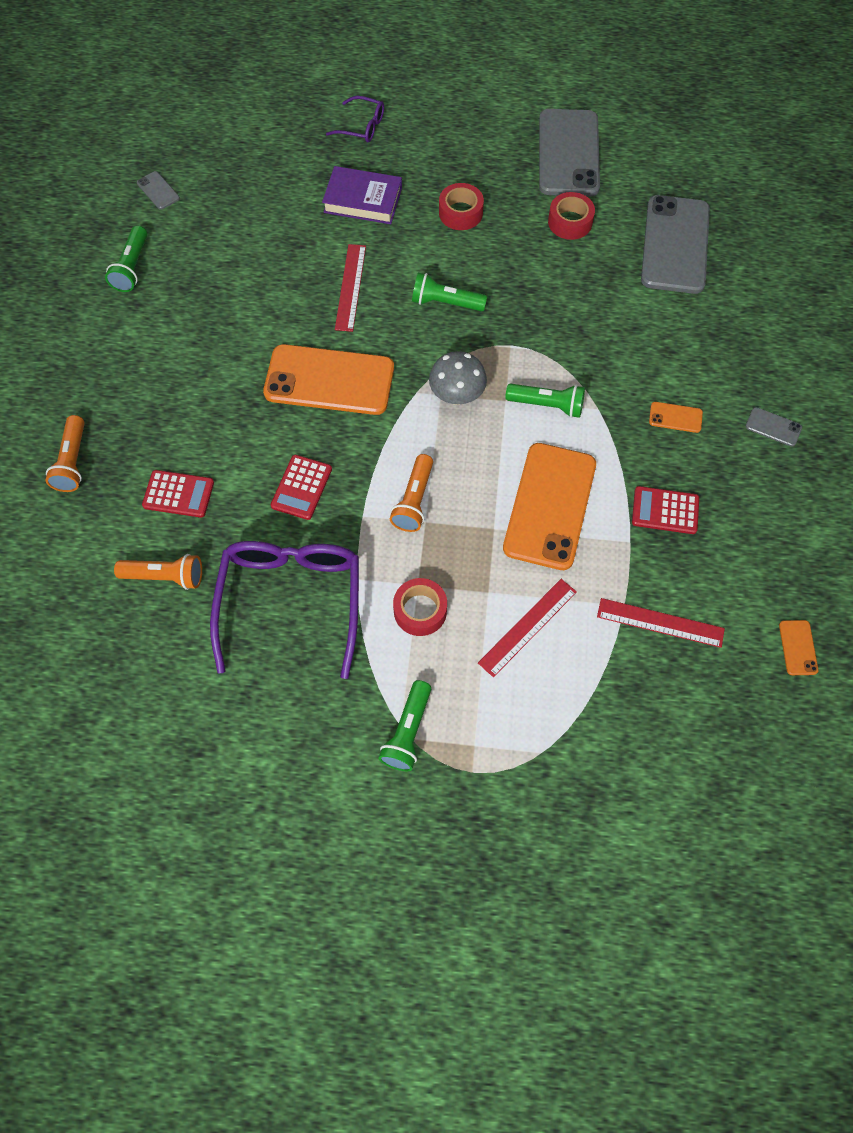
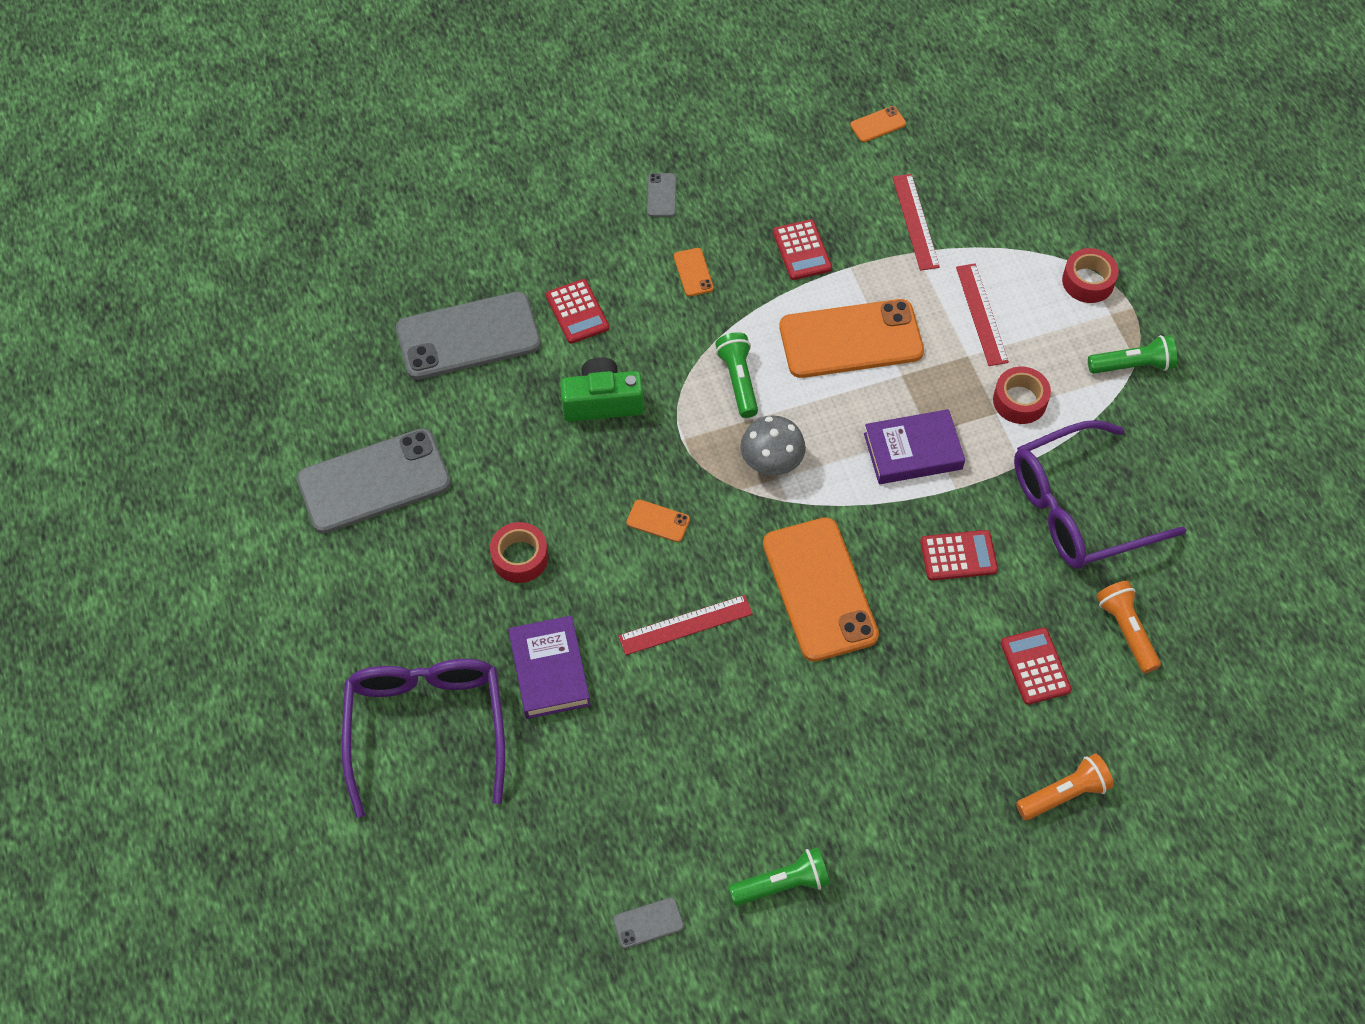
camera: 115 degrees left, 5 degrees down
(158, 191) = (648, 923): grey phone -> grey phone turned 45 degrees clockwise
(362, 126) = (426, 726): purple glasses -> purple glasses, size x2.13
(414, 501) = (913, 451): orange flashlight -> purple book
(445, 303) = (658, 521): green flashlight -> orange phone
(527, 627) = (981, 314): red ruler -> red ruler turned 60 degrees clockwise
(570, 222) = (482, 444): red tape -> red tape (1088, 281)
(571, 307) = (602, 402): none -> green camera
(668, 321) = (577, 312): none -> red calculator

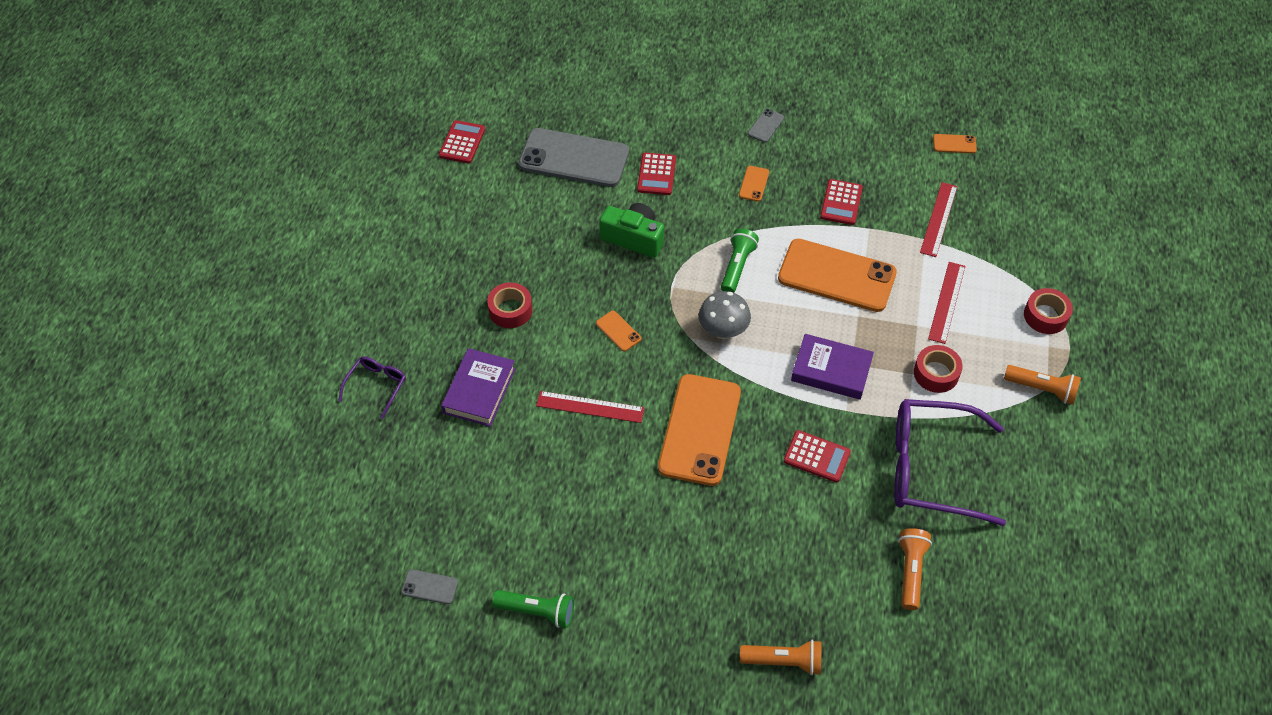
camera: 30 degrees right, 5 degrees down
(374, 481) = (451, 219): grey phone -> none
(426, 726) = (377, 385): purple glasses -> purple glasses, size x0.47
(1035, 666) = (822, 561): red calculator -> red calculator (462, 142)
(1132, 365) = (1042, 389): green flashlight -> orange flashlight

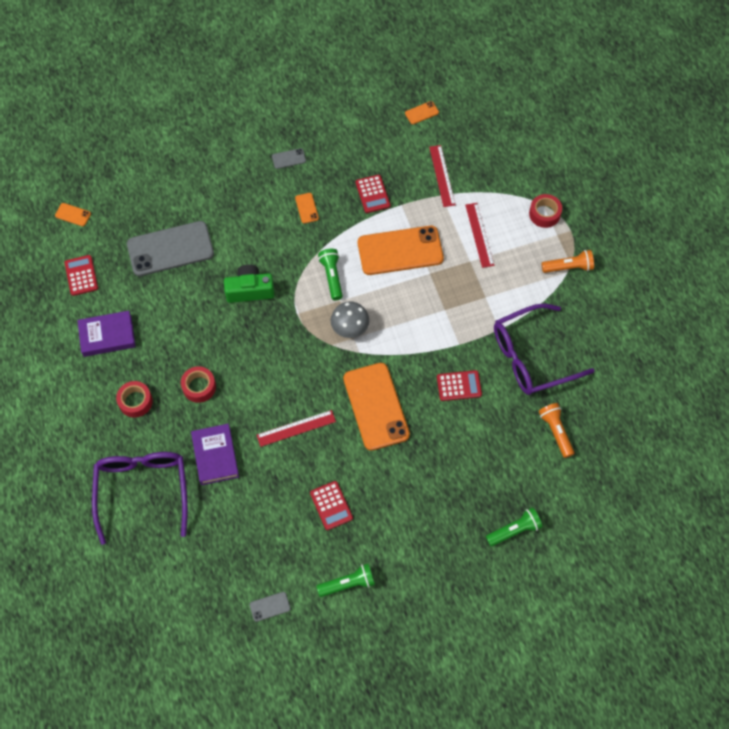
camera: 30 degrees left, 10 degrees up
(377, 385) = (142, 489): purple glasses -> purple glasses, size x2.13
(618, 331) = (281, 364): orange phone -> orange phone (73, 215)
(656, 174) = (236, 233): red calculator -> red calculator (331, 505)
(766, 126) = (289, 158): grey phone -> grey phone turned 75 degrees clockwise
(784, 661) = (514, 530): orange flashlight -> green flashlight
(831, 370) = (434, 321): purple book -> purple book (107, 336)
(936, 373) = (500, 289): red tape -> red tape (135, 401)

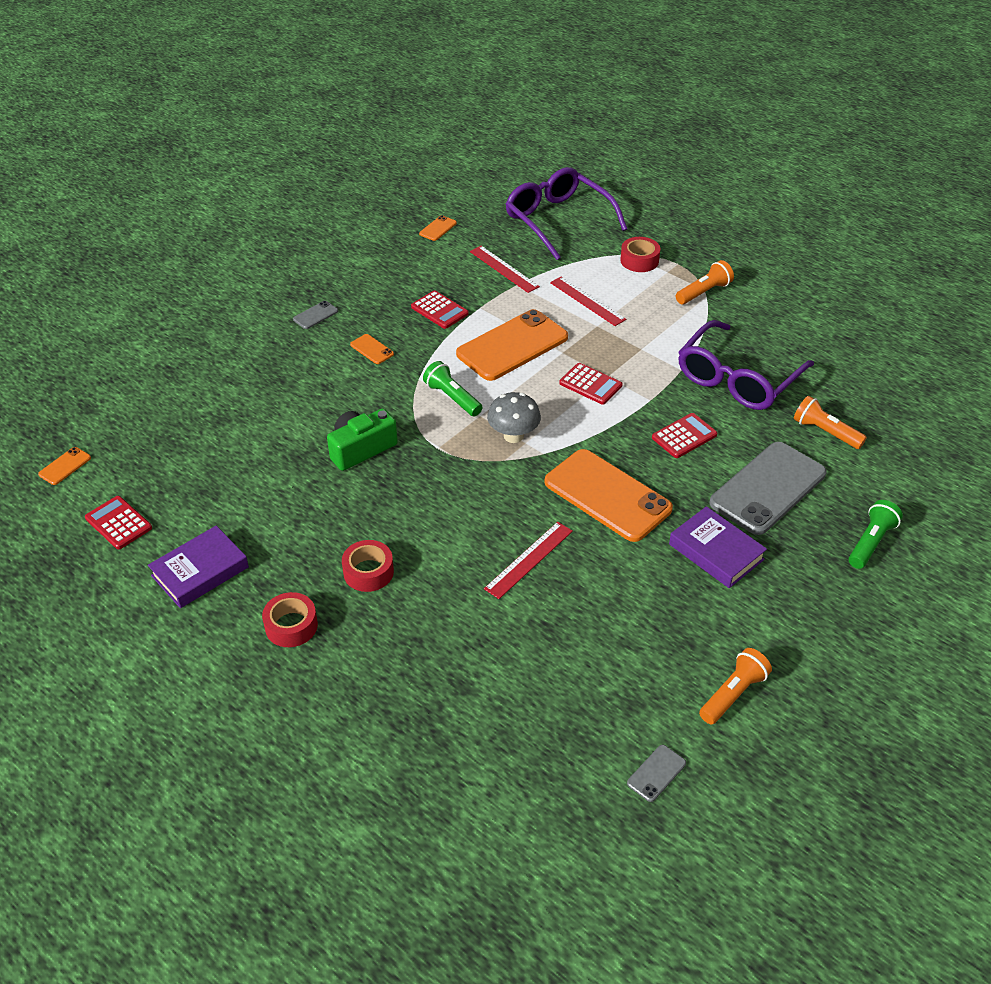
camera: 30 degrees left, 20 degrees down
(73, 215) = (65, 466): orange phone -> orange phone turned 45 degrees counterclockwise
(142, 489) = (374, 722): purple glasses -> purple glasses (557, 220)
(170, 249) = (226, 449): grey phone -> grey phone (768, 488)
(215, 456) = (447, 636): purple book -> purple book (716, 552)
(331, 505) = (640, 619): red calculator -> red calculator (590, 384)
(348, 583) = (733, 694): green flashlight -> orange flashlight

